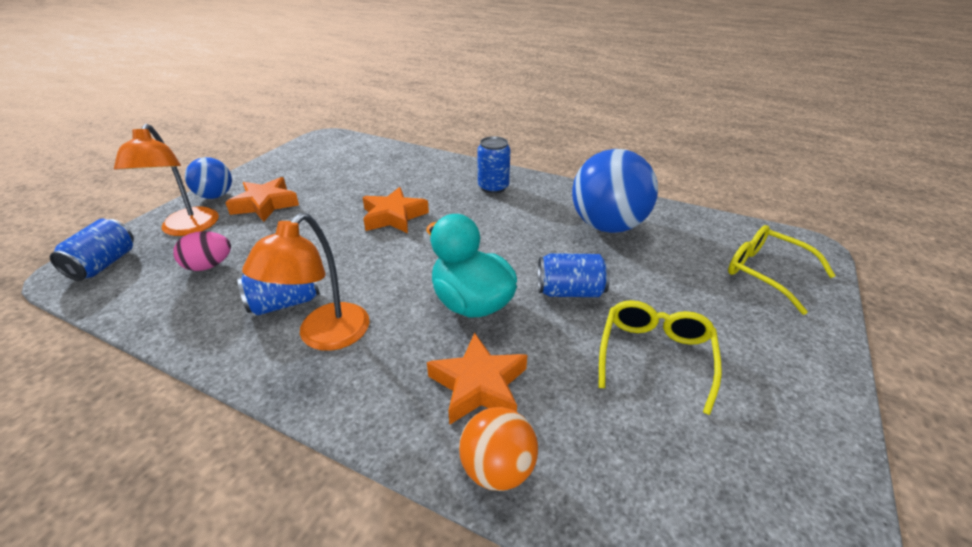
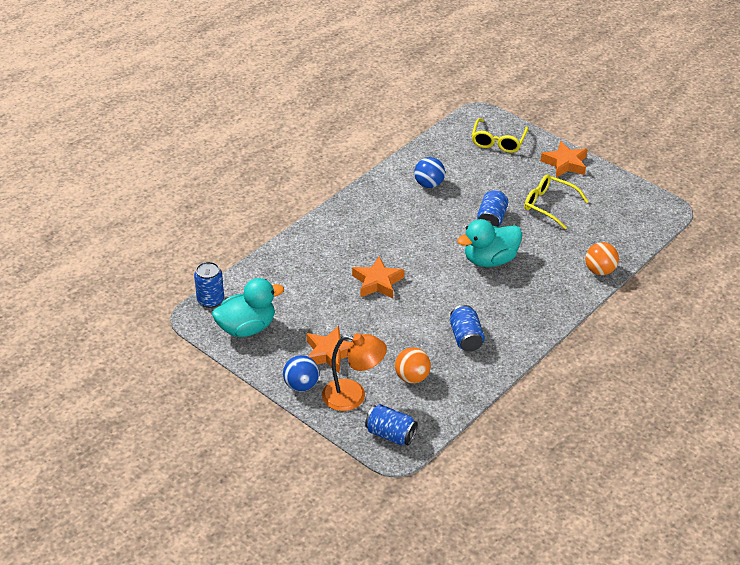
camera: 75 degrees left, 5 degrees up
(209, 266) = (412, 377): pink egg -> orange ball
(309, 158) = (247, 328): none -> turquoise duck
(325, 336) = (502, 321): orange lamp -> none
(478, 385) = (553, 268): orange star -> orange star (565, 164)
(493, 187) = (353, 224): blue can -> blue can (210, 300)
(607, 226) = (429, 184): blue ball -> blue ball, size x0.55
(766, 273) = (498, 142): yellow glasses -> yellow glasses turned 45 degrees counterclockwise

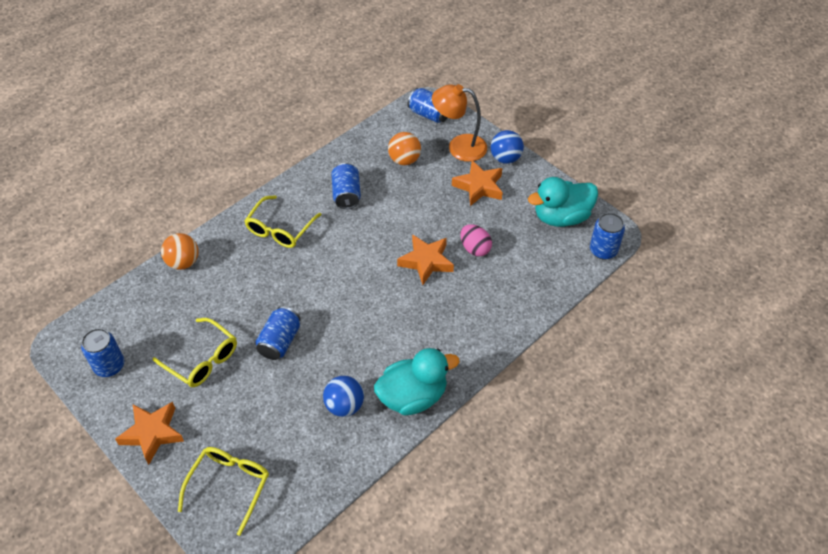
camera: 175 degrees left, 10 degrees up
(332, 295) = (475, 248): none -> pink egg
(490, 260) = (298, 283): turquoise duck -> turquoise duck (413, 396)
(522, 302) = (280, 229): none -> yellow glasses
(620, 198) = (109, 366): none -> blue can

